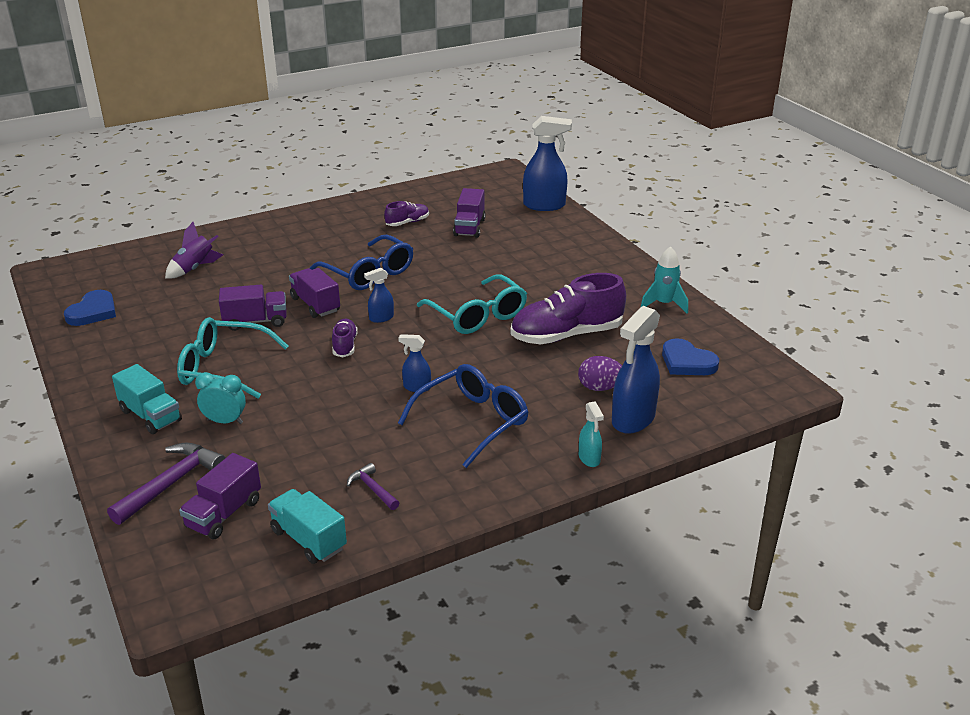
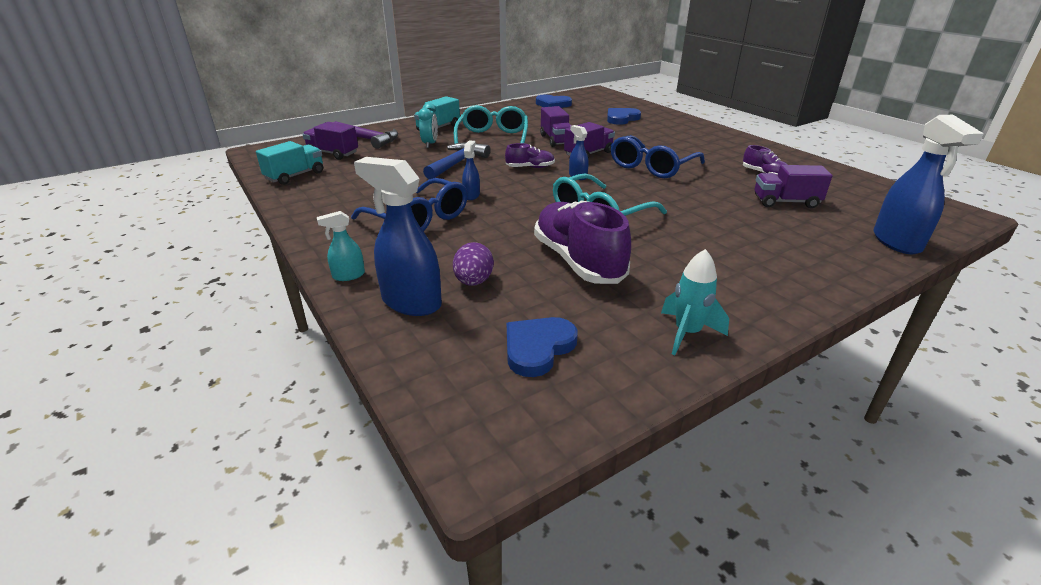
camera: 85 degrees right, 0 degrees up
(195, 268) = (621, 118): purple rocket -> blue heart
(311, 397) = (457, 163): none -> blue hammer
(373, 489) = (340, 189): purple hammer -> none

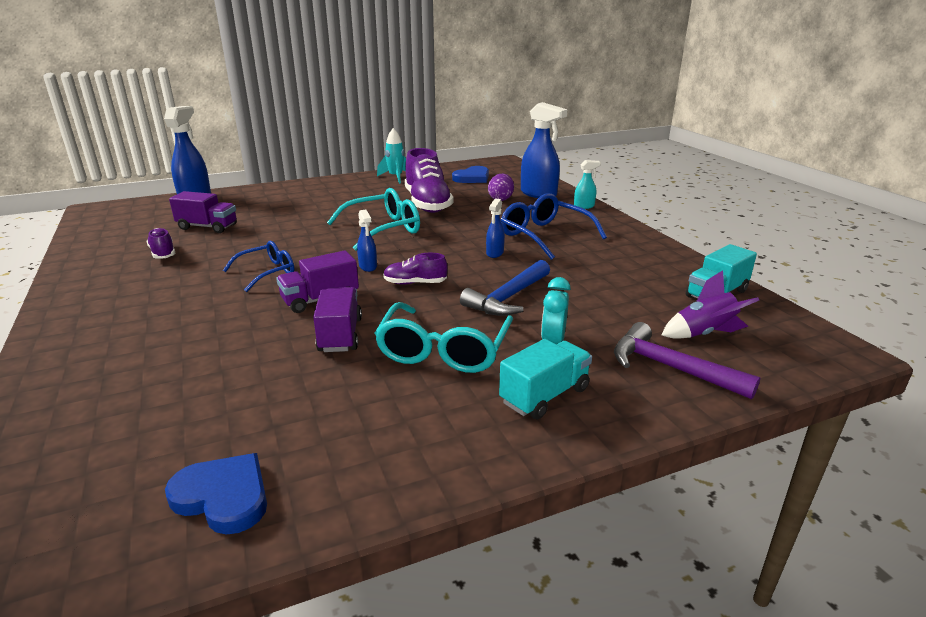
camera: 170 degrees left, 5 degrees down
(333, 153) = (704, 334): purple truck -> purple rocket
(621, 118) = (147, 394): blue heart -> none
(652, 166) = (266, 272): blue glasses -> blue glasses, size x0.64

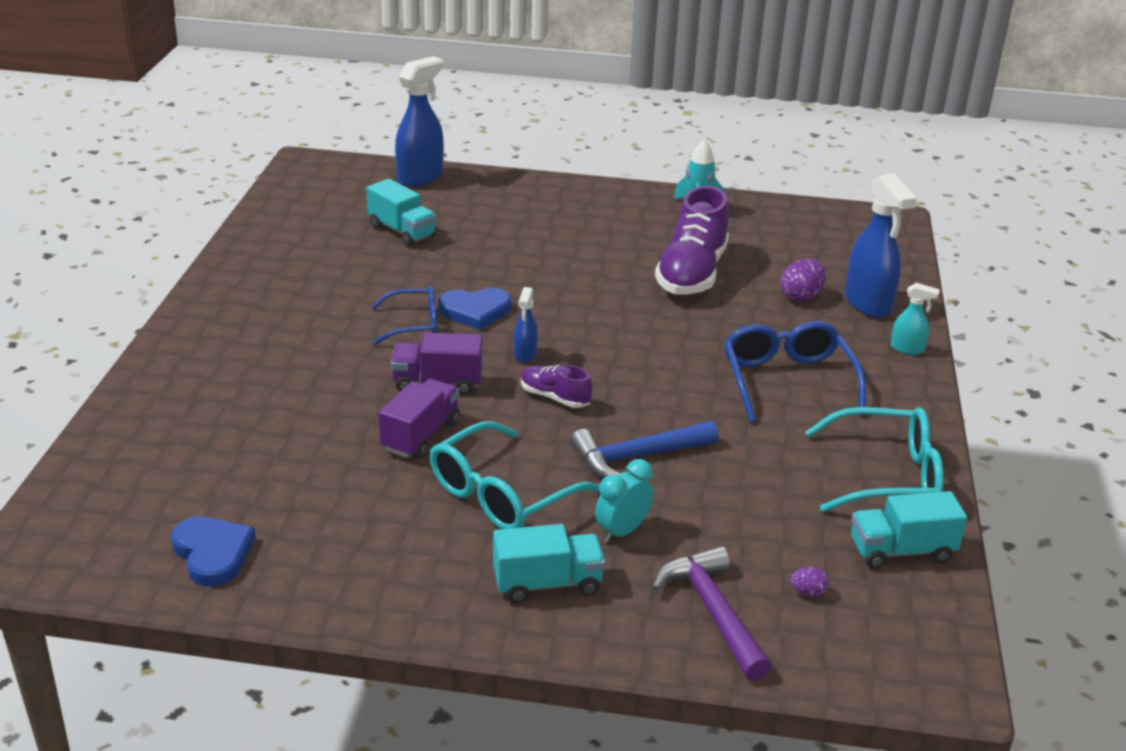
camera: 30 degrees right, 5 degrees up
(163, 253) = (332, 259): purple shoe -> none
(207, 227) = (402, 231): purple truck -> turquoise truck
(382, 229) = (593, 300): turquoise glasses -> turquoise glasses (885, 476)
(472, 178) = (805, 241): blue heart -> blue heart (475, 311)
(494, 253) = (691, 387): blue spray bottle -> none
(704, 334) = (808, 592): purple rocket -> purple egg

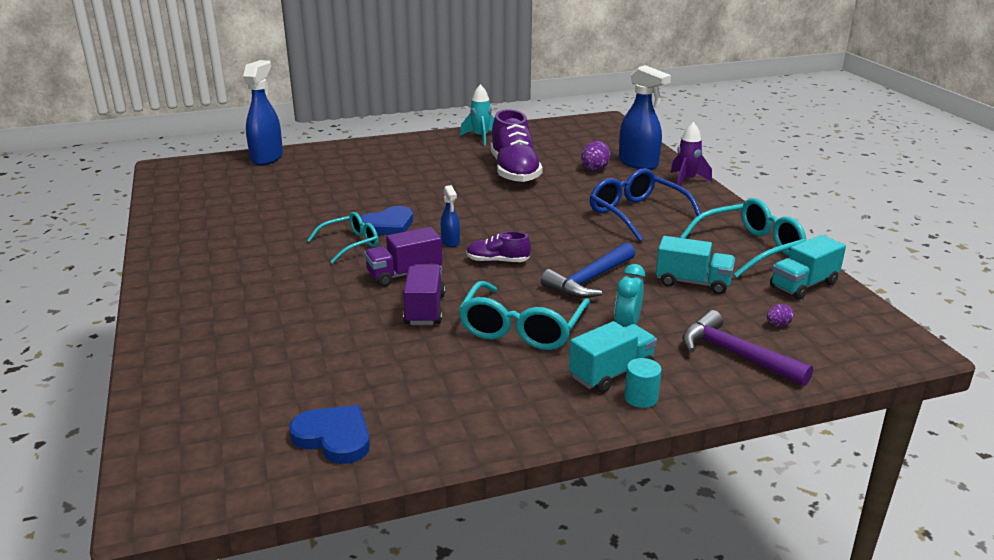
camera: 25 degrees left, 5 degrees down
(402, 231) = (284, 191): turquoise truck -> turquoise truck (693, 283)
(413, 325) = (350, 244): blue glasses -> turquoise glasses
(551, 624) = (641, 398): none -> turquoise cylinder
(907, 349) = (686, 181): turquoise spray bottle -> purple rocket

